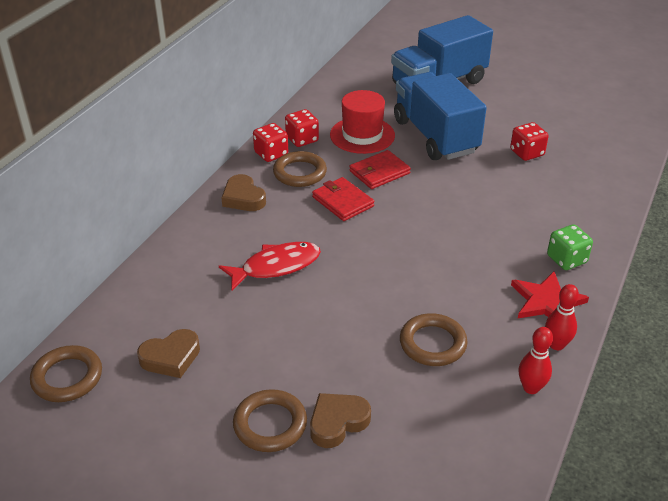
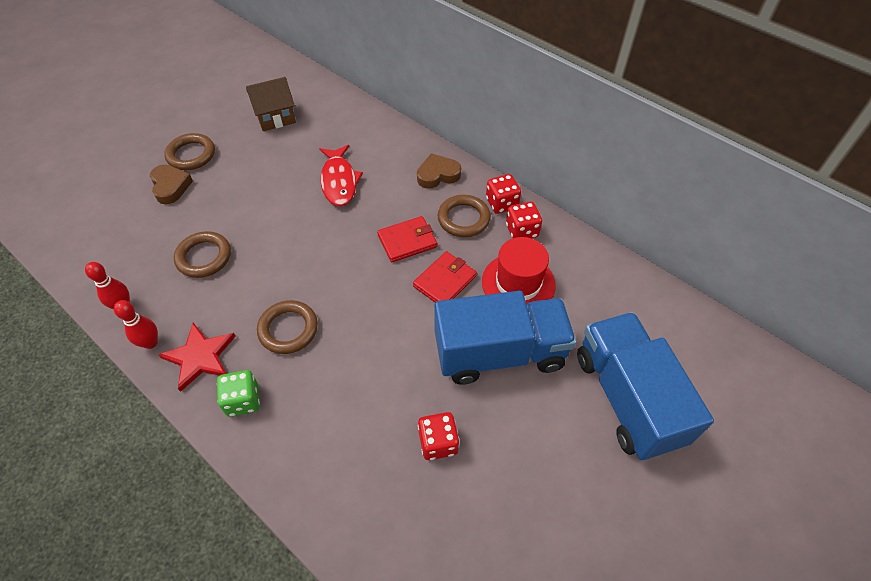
camera: 105 degrees right, 15 degrees up
(67, 377) = (285, 75): brown ring -> brown ring (288, 329)
(171, 357) = (275, 117): brown heart -> brown house
(379, 172) = (444, 281): red wallet -> red wallet turned 60 degrees clockwise

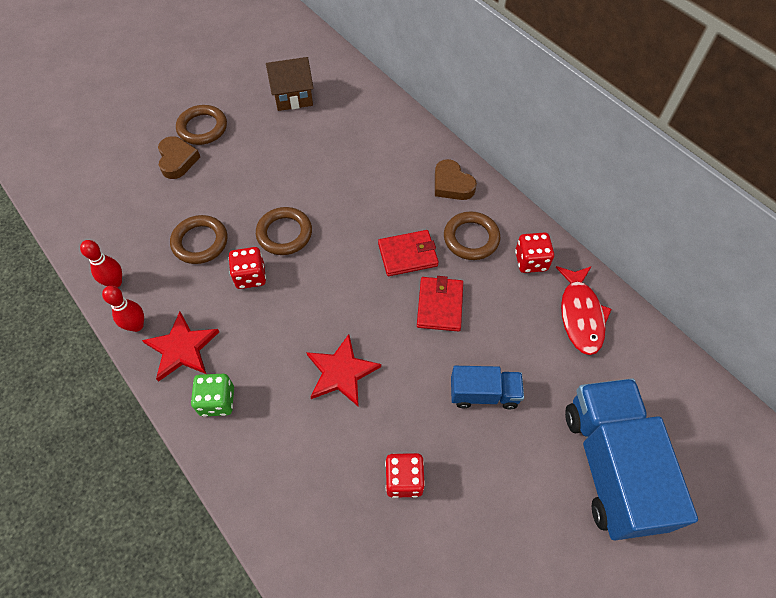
camera: 10 degrees right, 5 degrees up
(288, 329) = (272, 333): brown ring -> brown ring (284, 233)
(339, 181) = (348, 178): red fish -> red fish (580, 315)
(361, 355) = (341, 372): none -> red star
(438, 175) = (452, 184): brown heart -> brown heart turned 120 degrees counterclockwise
(444, 281) = (439, 305): red wallet -> red wallet turned 45 degrees counterclockwise
(499, 353) = (484, 394): blue truck -> blue truck, size x0.52
(501, 203) = (515, 227): red dice -> red dice (250, 276)
(518, 283) = (517, 319): red hat -> none

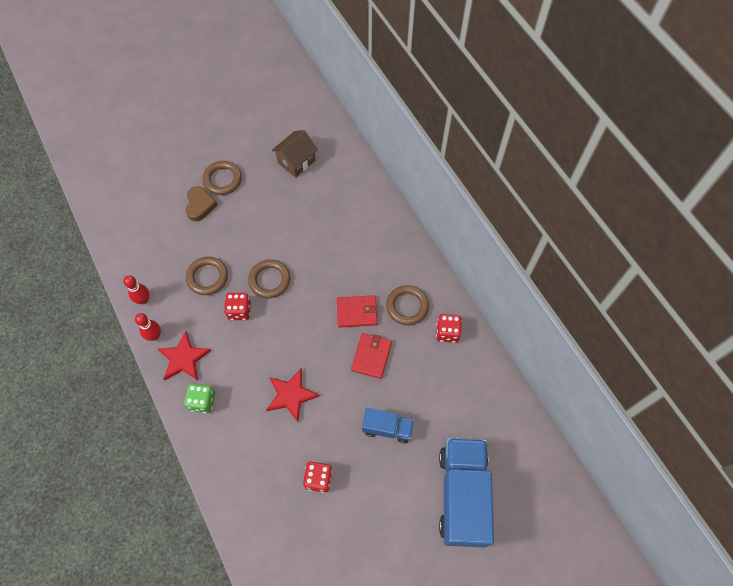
camera: 10 degrees right, 5 degrees up
(293, 97) = (296, 161): brown house -> brown house turned 45 degrees counterclockwise
(452, 184) = (403, 258): brown heart -> none
(580, 315) = (472, 381): red fish -> none

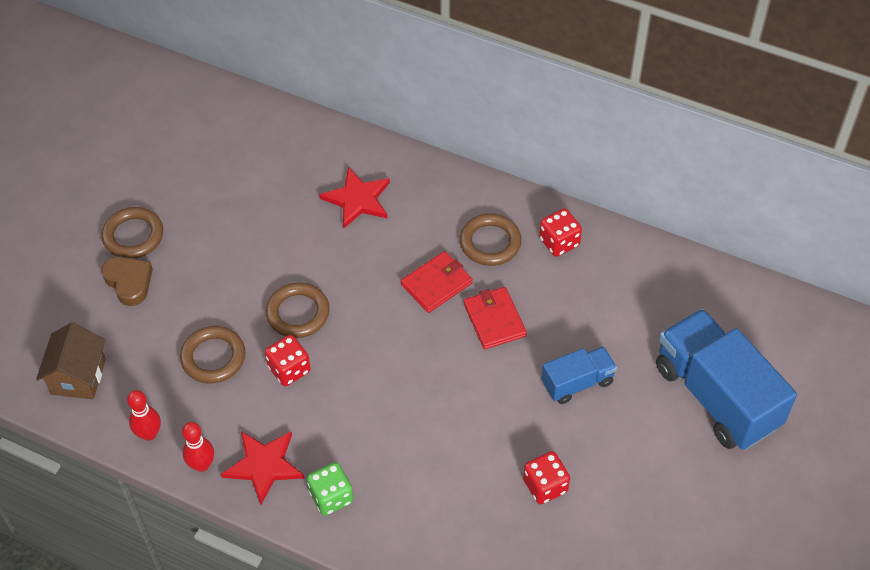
camera: 35 degrees left, 10 degrees down
(291, 395) = (435, 420): red star -> red star (358, 199)
(296, 161) = (214, 162): brown house -> brown house (78, 376)

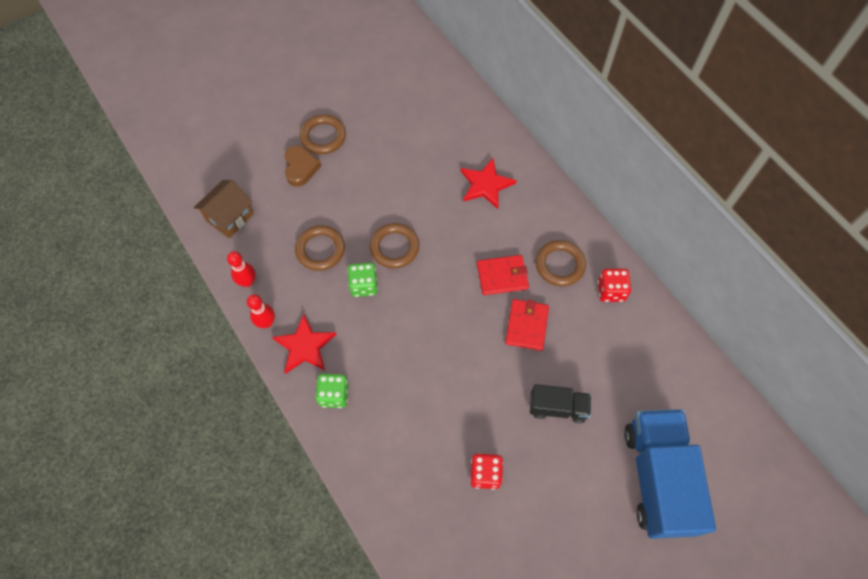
camera: 30 degrees right, 10 degrees up
(289, 369) = (364, 285): red dice -> green dice
(577, 383) = (557, 407): blue truck -> black truck

